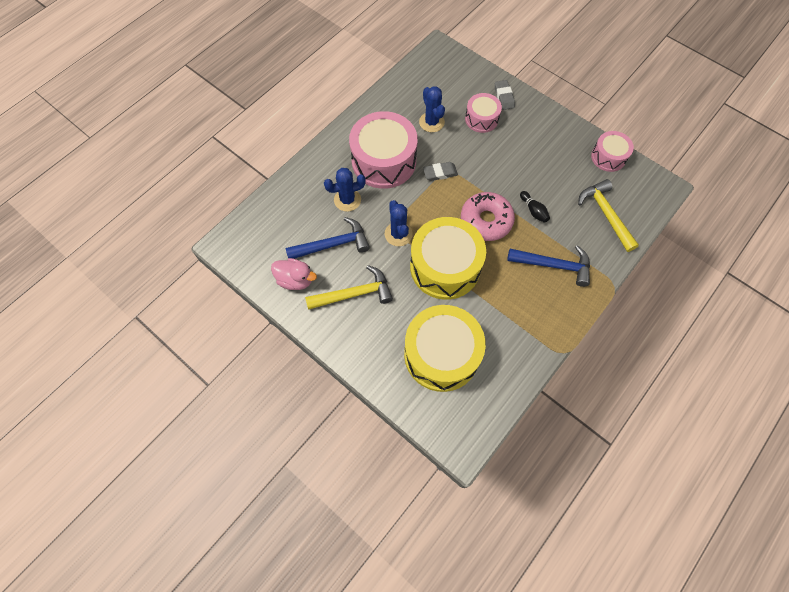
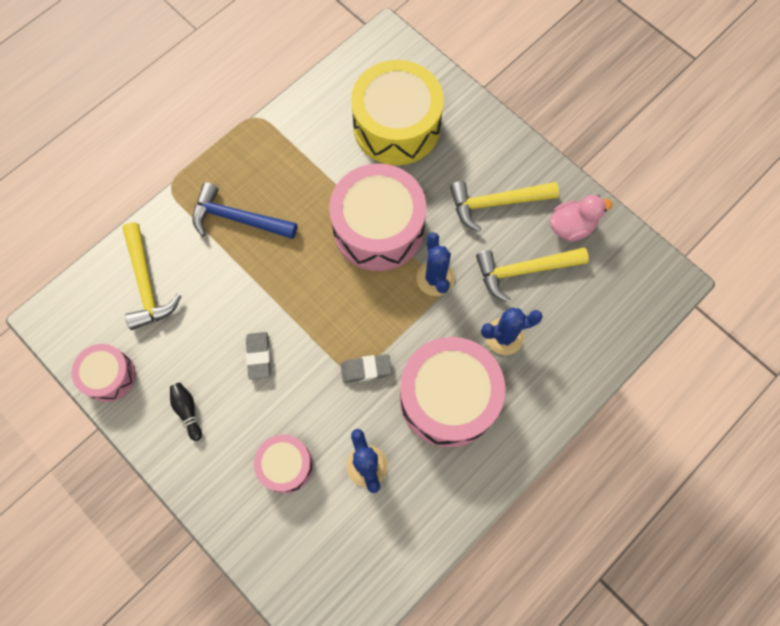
camera: 175 degrees left, 5 degrees up
(295, 280) = (571, 226): pink duck -> pink duck turned 135 degrees clockwise
(333, 244) = (523, 271): blue hammer -> yellow hammer
(445, 267) = (378, 228): yellow drum -> pink drum
(486, 220) = (313, 288): pink donut -> none
(504, 97) = (239, 509): grey eraser -> grey eraser (259, 356)
(533, 210) = (244, 298): black bowling pin -> black bowling pin (187, 411)

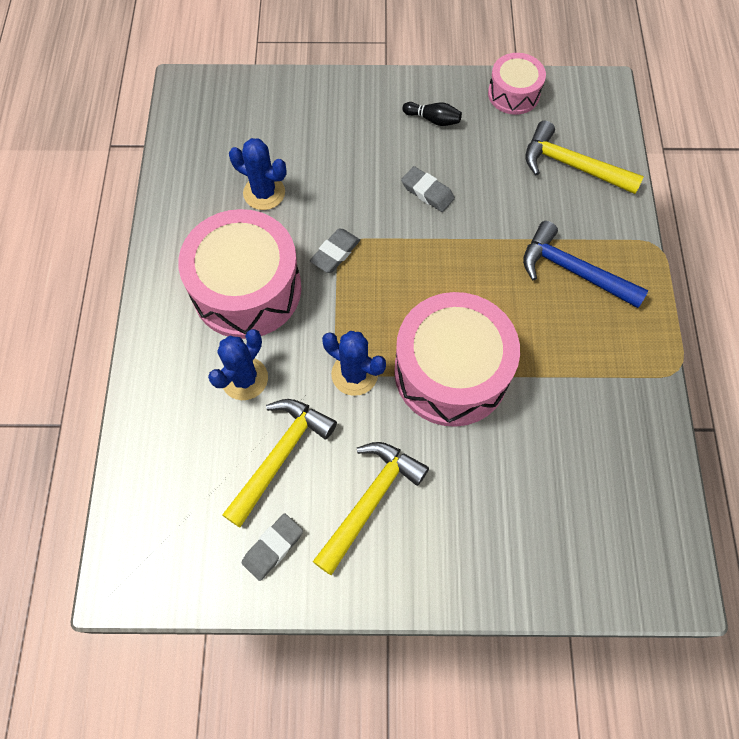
camera: 135 degrees right, 5 degrees down
(238, 219) = (573, 271): blue hammer -> blue hammer turned 120 degrees counterclockwise
(285, 465) = (324, 146): pink drum -> none
(396, 126) = (549, 490): yellow drum -> none
(571, 226) = (273, 547): pink duck -> grey eraser

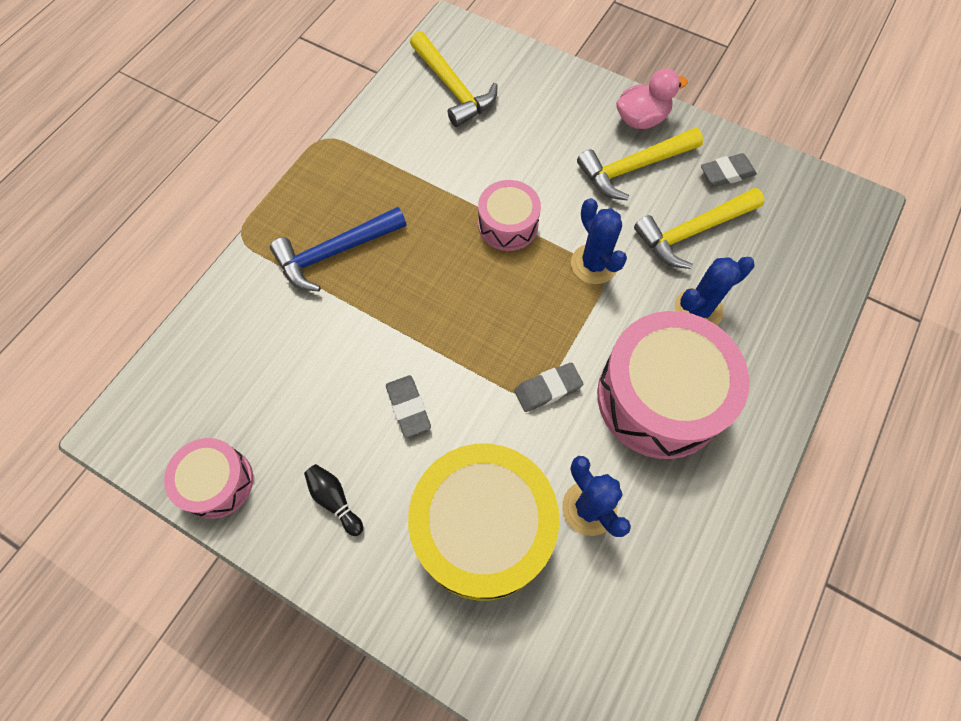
camera: 150 degrees left, 0 degrees up
(328, 149) = (483, 528): none -> yellow drum
(393, 572) = (641, 119): none -> pink duck
(451, 372) = (508, 225): pink drum -> pink drum, size x0.54
(572, 165) = (239, 355): yellow hammer -> yellow hammer (453, 88)
(573, 271) = (335, 253): blue hammer -> blue hammer turned 90 degrees clockwise

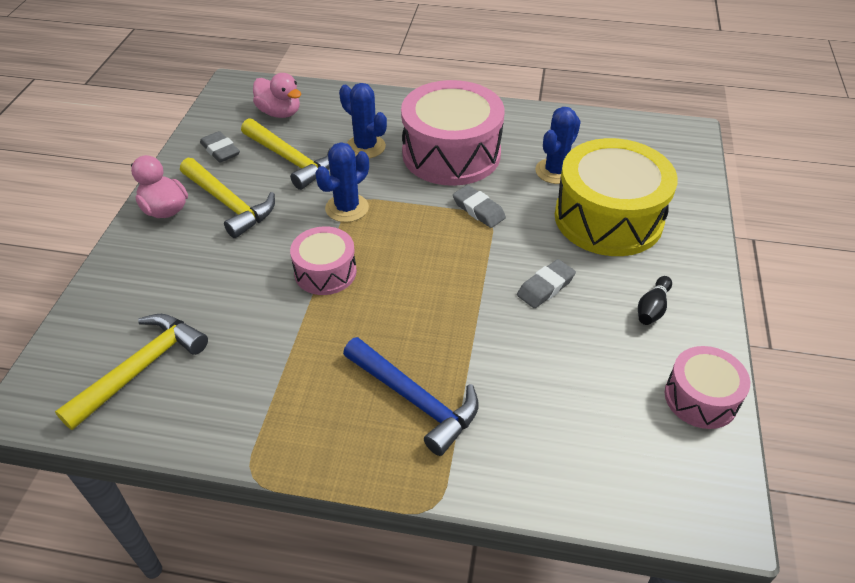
camera: 110 degrees left, 20 degrees down
(789, 239) = (280, 113): none -> pink duck

